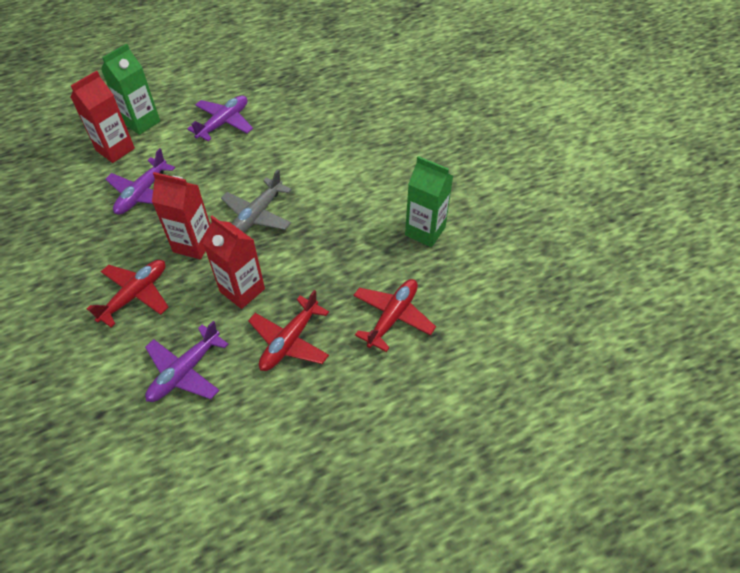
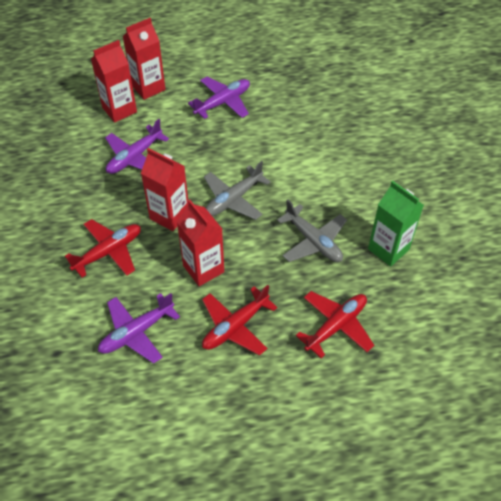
camera: 15 degrees right, 0 degrees up
(141, 122) = (148, 87): green carton -> red carton
(349, 239) = (313, 241): none -> grey plane

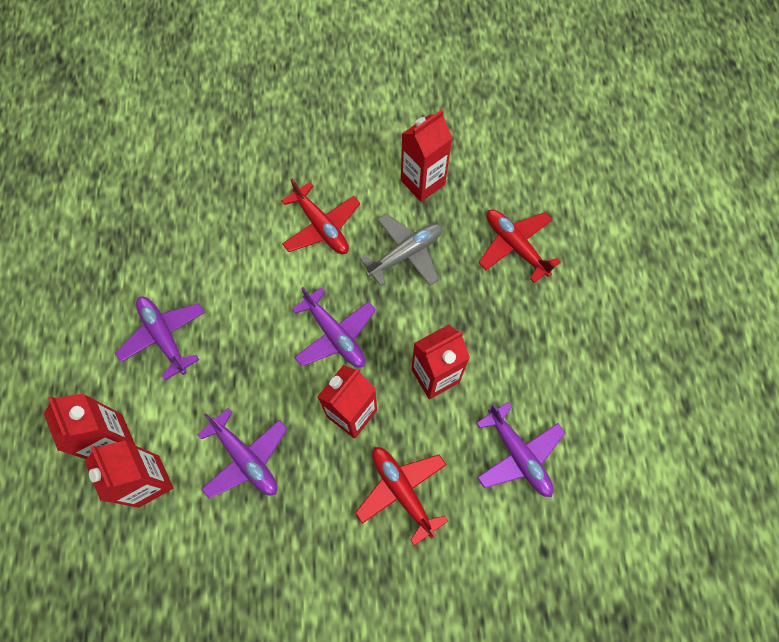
camera: 85 degrees left, 15 degrees up
(233, 199) = (335, 335): grey plane -> purple plane
(235, 327) = (513, 346): red plane -> red plane (321, 227)
(388, 249) = (422, 182): green carton -> red carton

